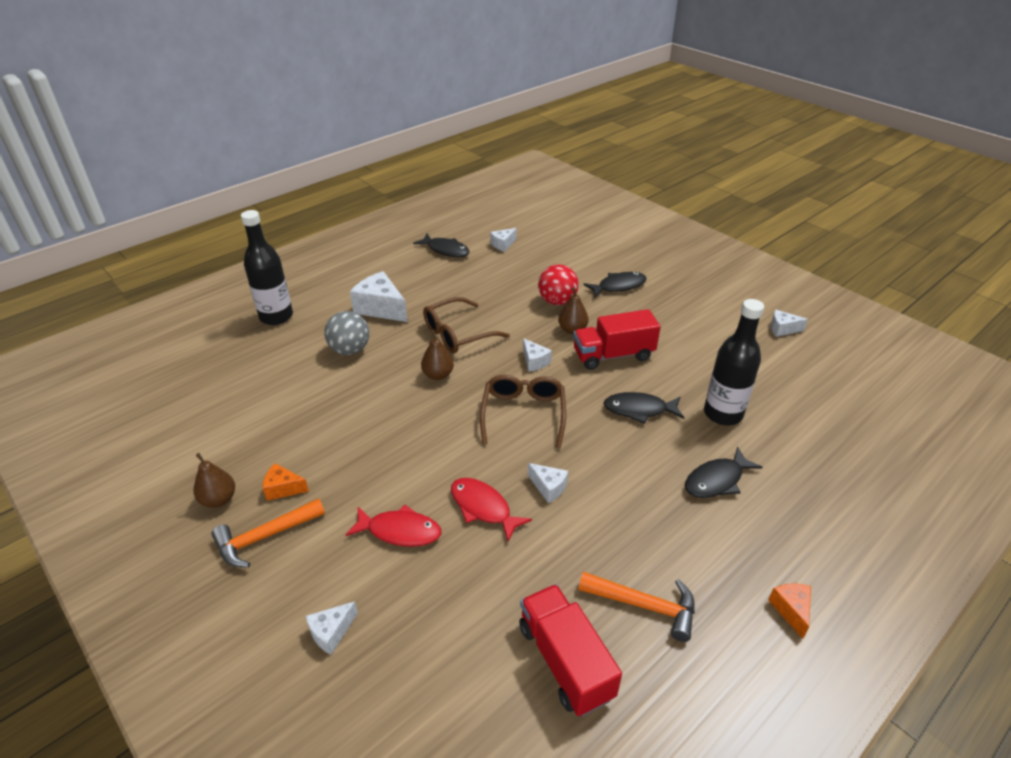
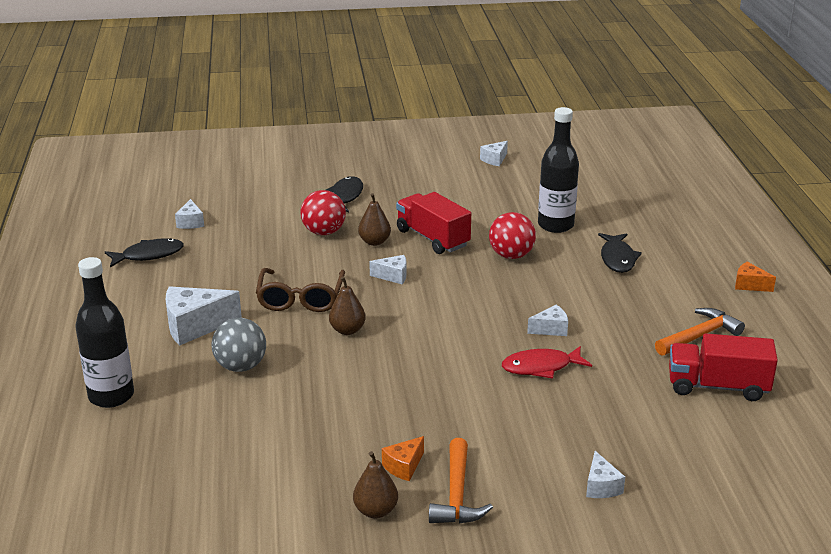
camera: 55 degrees left, 10 degrees down
(400, 531) = (525, 417): red fish -> none
(523, 413) = (453, 307): brown glasses -> none
(613, 355) = (432, 238): red truck -> red truck turned 120 degrees clockwise
(639, 410) = (511, 255): black fish -> red ball

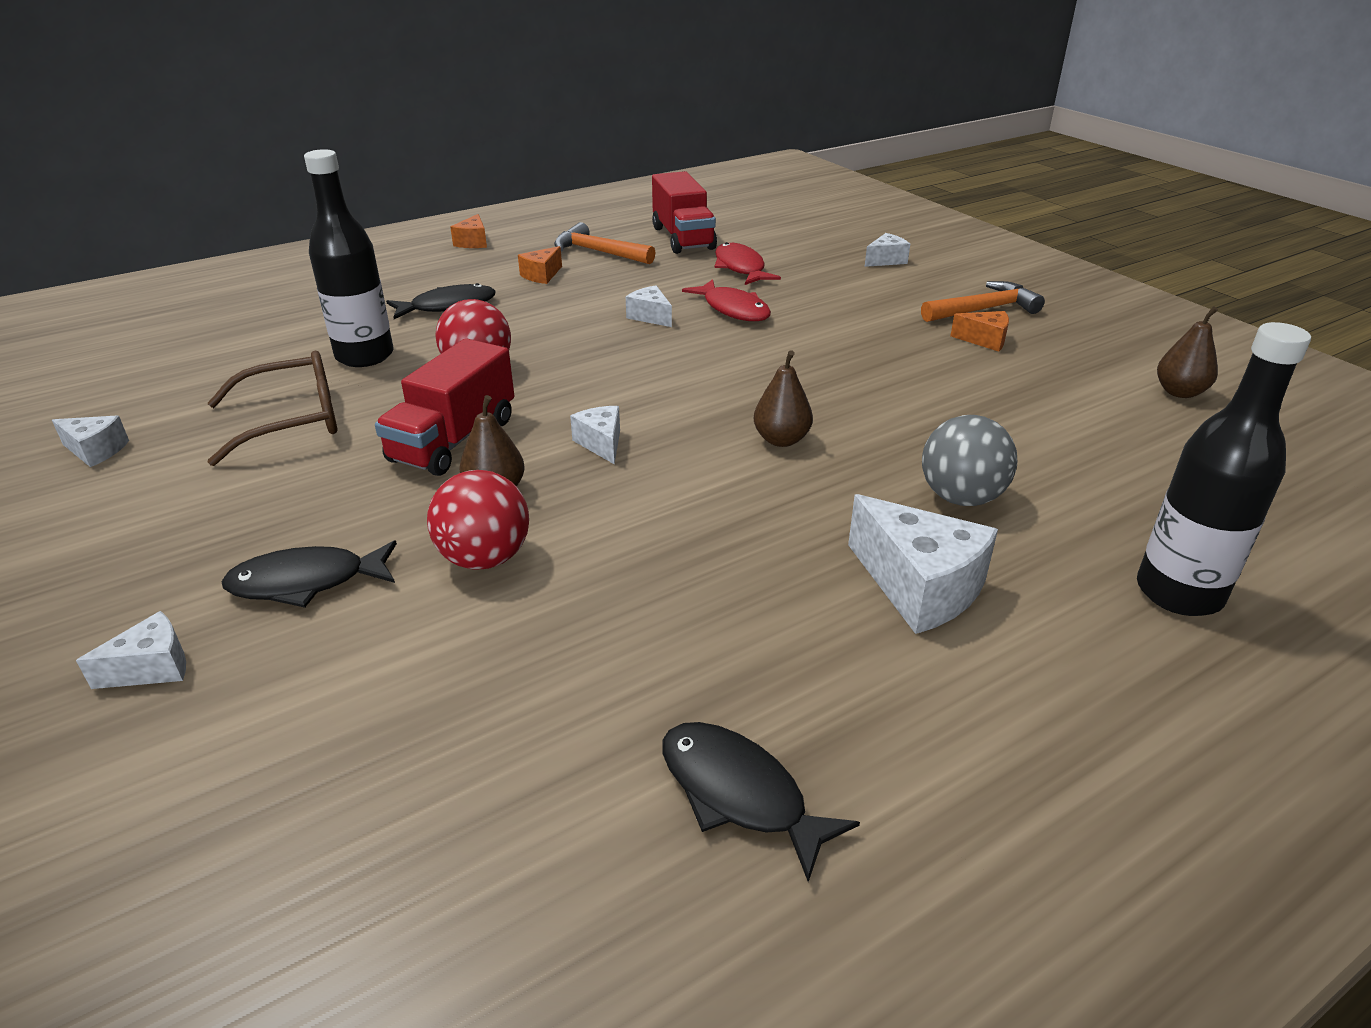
camera: 115 degrees left, 5 degrees up
(190, 222) = (533, 795): white cheese -> white cheese (152, 668)
(300, 299) = (737, 506): brown glasses -> brown glasses (294, 420)
(375, 511) = (1062, 338): brown pear -> brown pear (1179, 392)
(626, 396) = (740, 268): none -> red fish
(658, 302) = (542, 275): none -> orange cheese

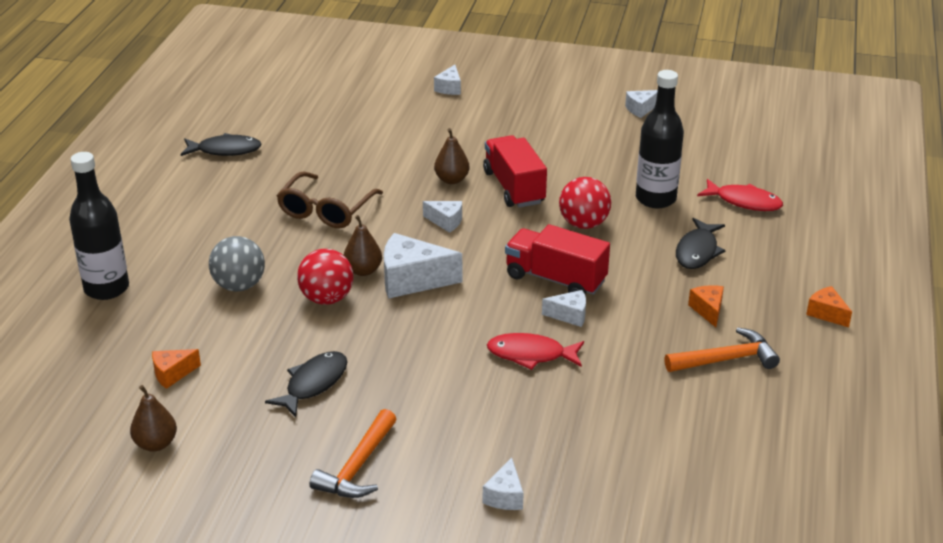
camera: 135 degrees right, 0 degrees up
(294, 420) = (601, 157): brown glasses -> brown glasses (325, 211)
(306, 582) = (454, 123): black fish -> black fish (313, 384)
(485, 558) = (407, 159): red ball -> red ball (327, 298)
(683, 238) = (705, 420): red truck -> red truck (555, 279)
(740, 268) = (598, 407): red fish -> red fish (744, 202)
(919, 587) = (223, 234): white cheese -> white cheese (412, 280)
(984, 340) = (326, 425): orange cheese -> orange cheese (172, 374)

